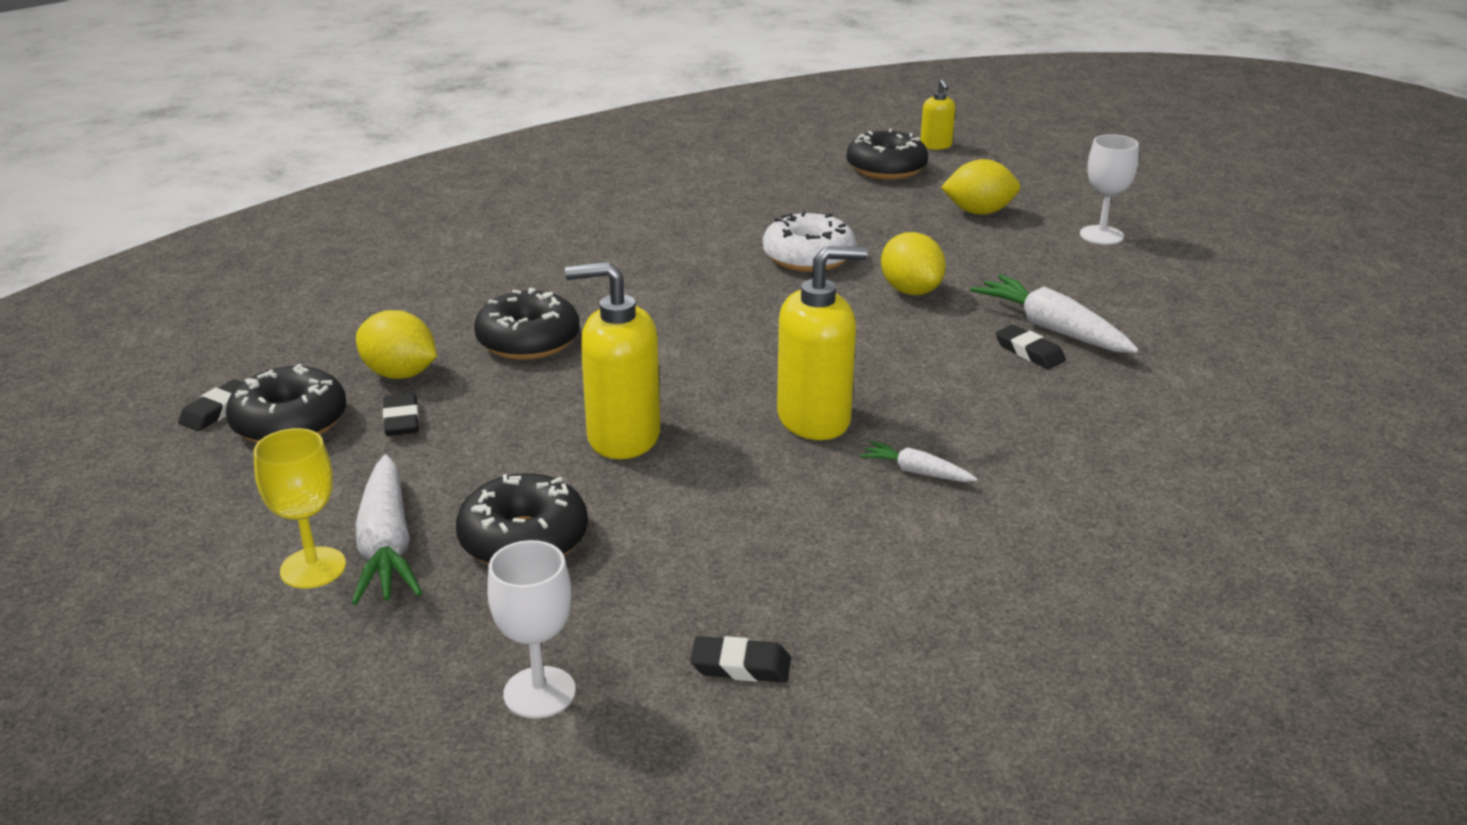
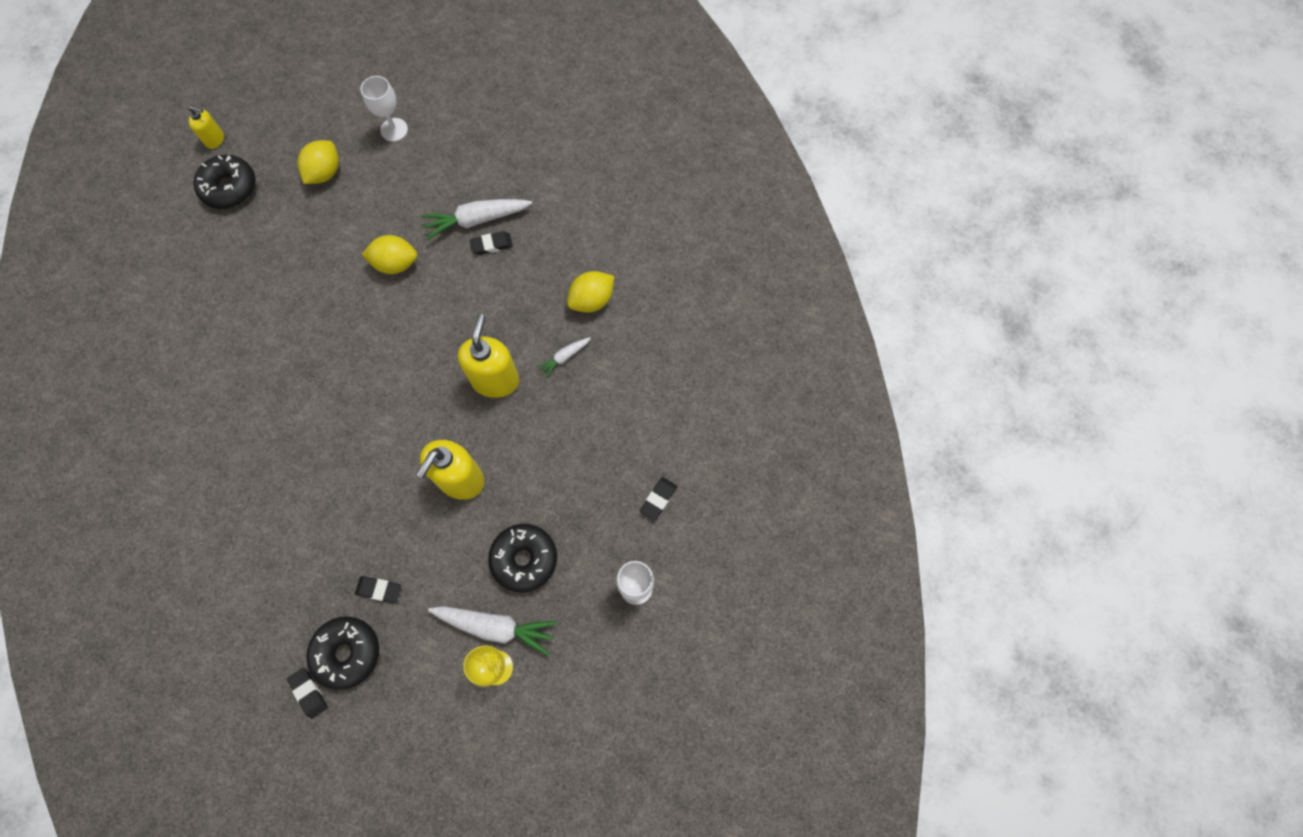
camera: 65 degrees left, 40 degrees up
(400, 374) = (326, 577): yellow lemon -> yellow lemon (592, 300)
(528, 341) = (329, 493): black donut -> none
(808, 257) = (322, 295): white donut -> none

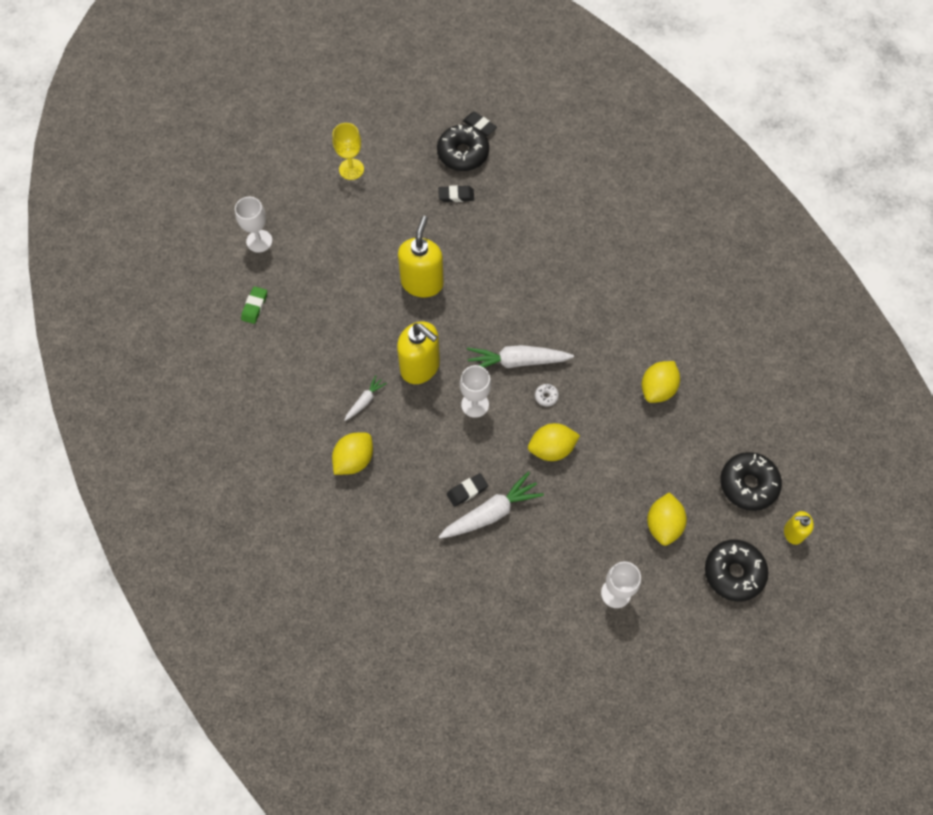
camera: 165 degrees right, 5 degrees down
(264, 295) = (657, 389): none -> yellow lemon
(378, 316) = (546, 396): none -> white donut
(453, 325) = (475, 404): none -> white goblet
(495, 380) = (420, 367): yellow soap dispenser -> yellow soap dispenser turned 45 degrees counterclockwise
(496, 627) = (359, 193): white carrot -> white carrot (517, 361)
(524, 559) = (352, 240): black donut -> black donut (733, 573)
(658, 499) = (254, 306): black eraser -> green eraser

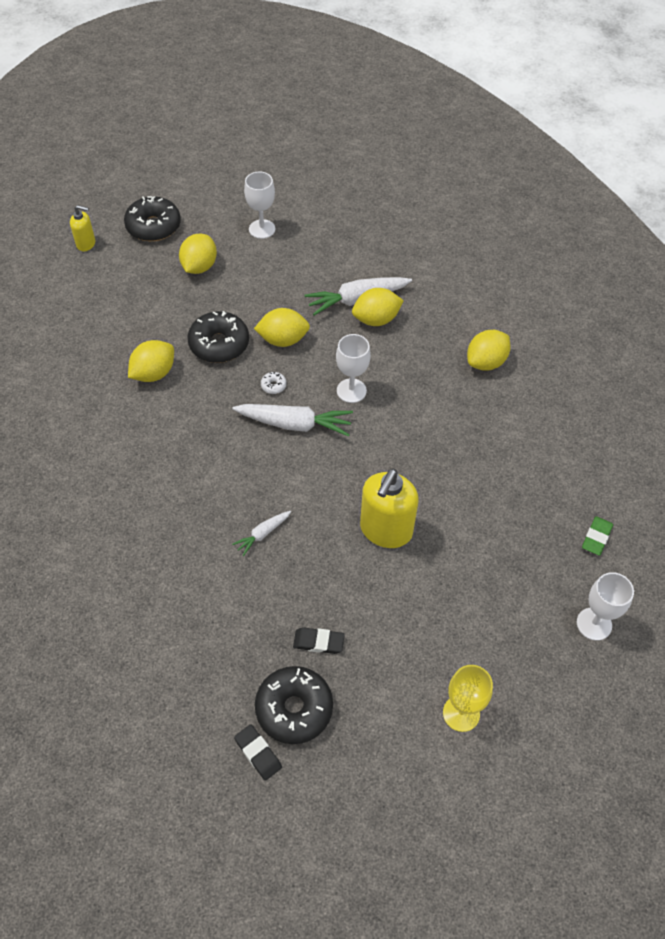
camera: 170 degrees left, 10 degrees down
(365, 401) = (469, 413): white carrot -> white carrot (262, 534)
(420, 367) = (403, 436): yellow soap dispenser -> none
(467, 491) = (376, 319): black eraser -> yellow lemon
(748, 484) = (106, 283): black donut -> black donut (219, 344)

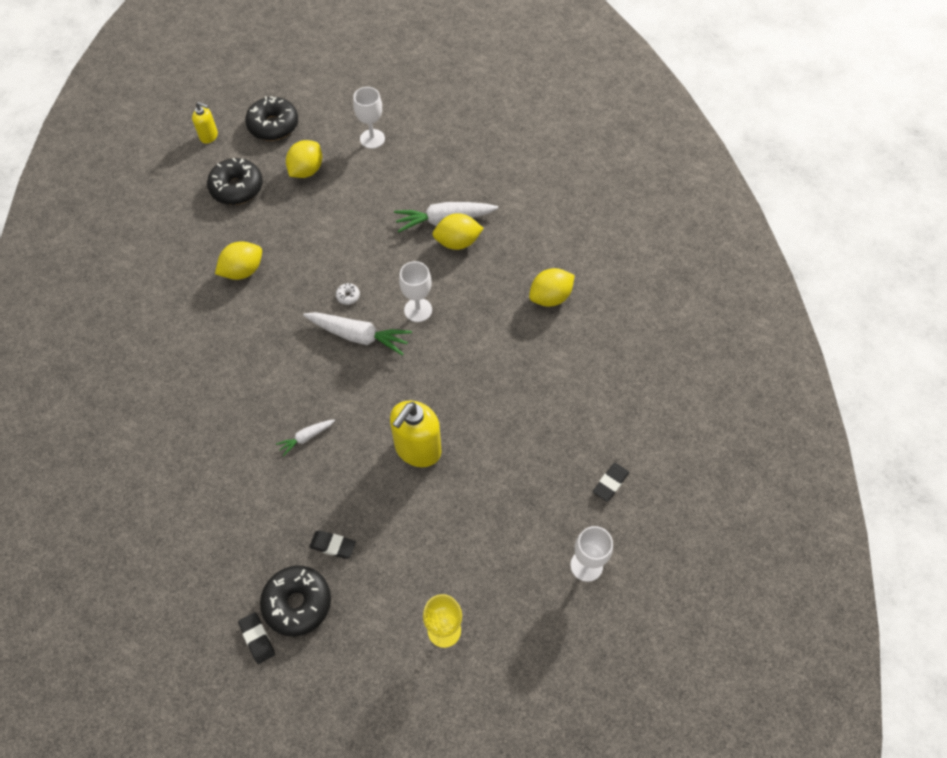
camera: 10 degrees right, 5 degrees up
(219, 344) = (308, 249): black donut -> black donut (237, 188)
(283, 340) = (367, 252): yellow lemon -> none
(596, 537) = (610, 483): green eraser -> black eraser

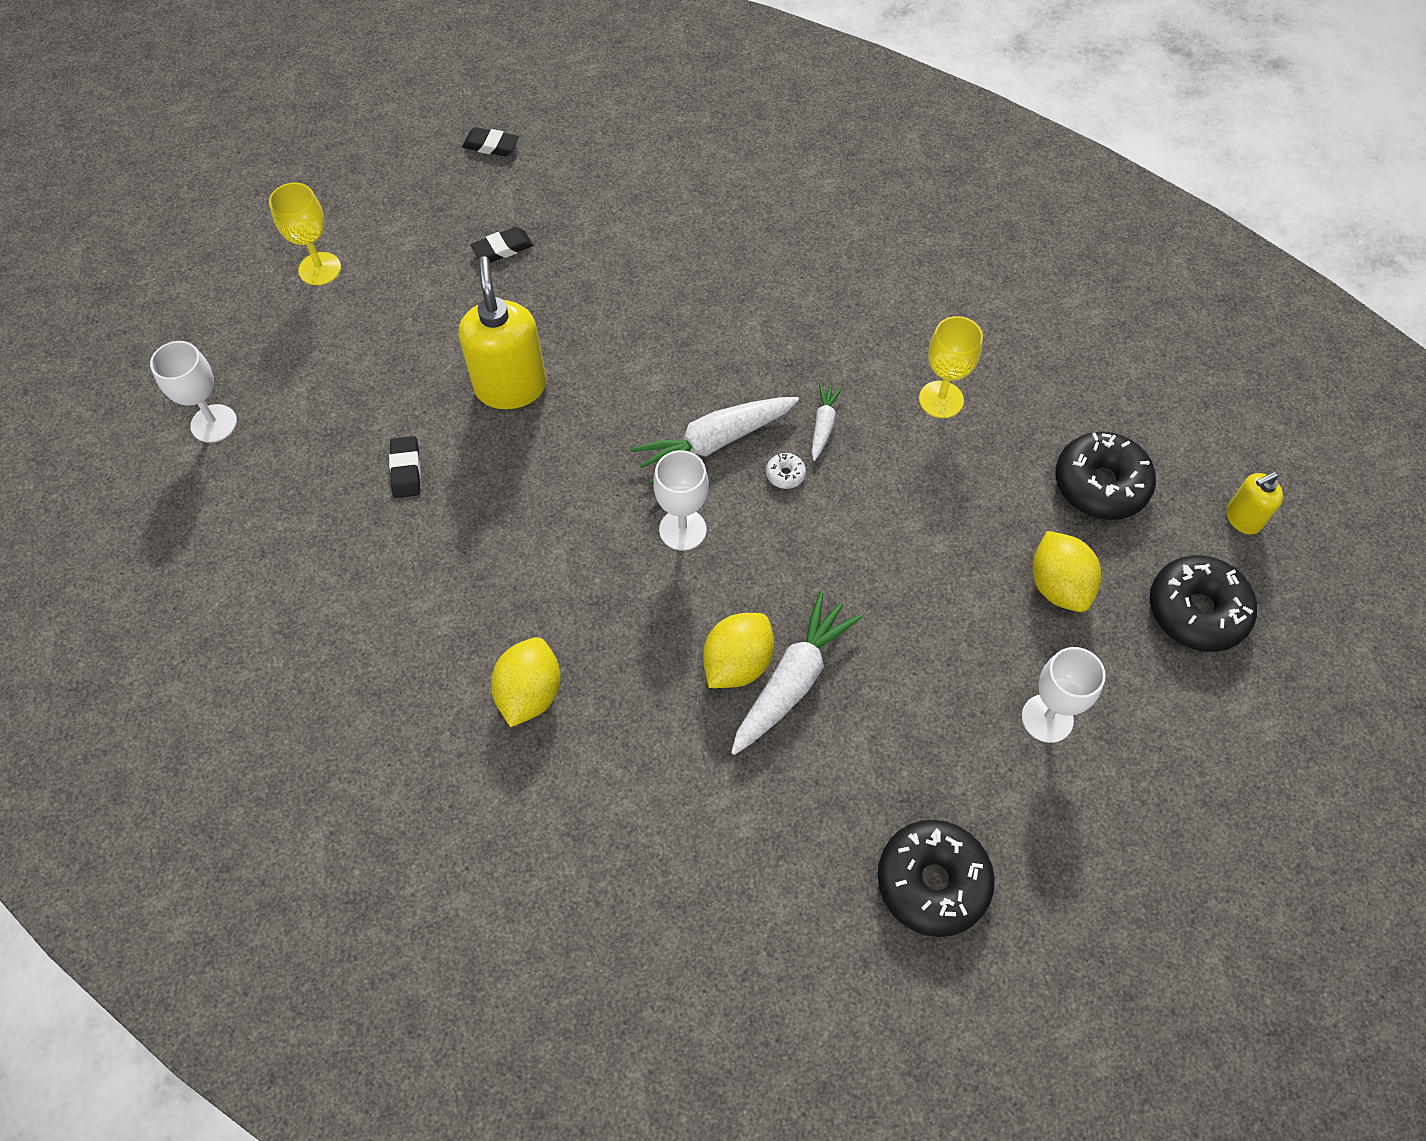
camera: 135 degrees right, 0 degrees up
(243, 271) = (941, 399): yellow lemon -> yellow goblet
(297, 603) = (484, 189): black donut -> black donut (932, 882)
(306, 437) = (642, 306): white carrot -> white carrot (823, 425)
(610, 483) = (250, 524): black eraser -> black eraser (406, 470)

